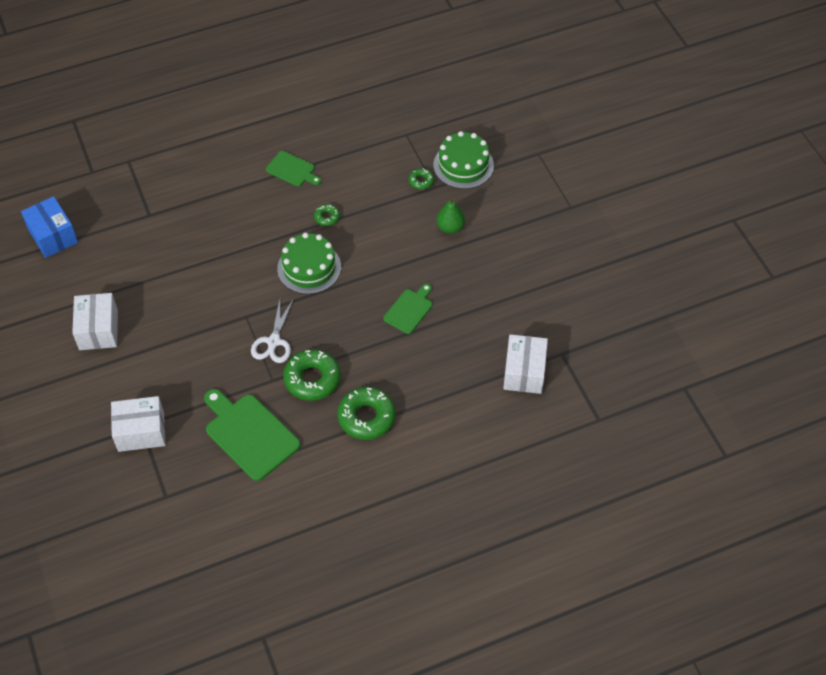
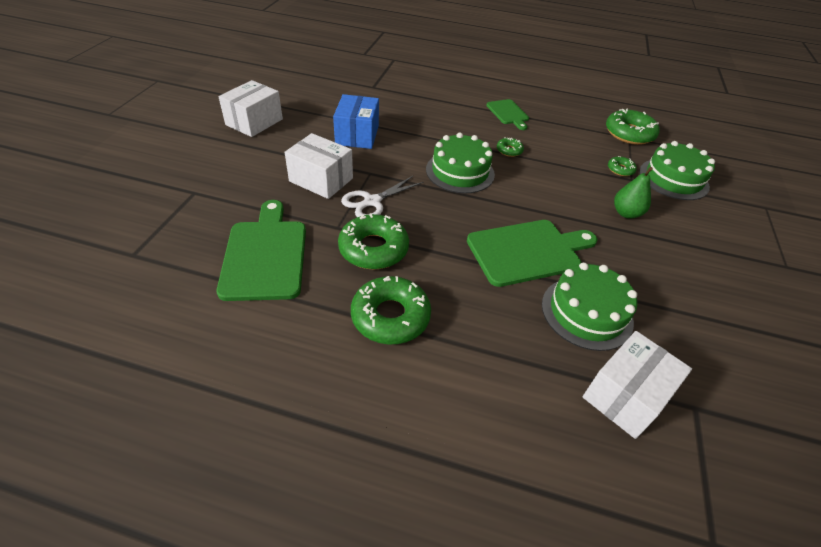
camera: 35 degrees right, 10 degrees down
(53, 236) = (298, 67): blue box -> blue box (357, 135)
(141, 431) = (188, 196): white box -> white box (321, 180)
(403, 129) = (629, 133): none -> green donut
(409, 310) = (528, 251): green cutting board -> green cutting board, size x1.74
(474, 332) = (586, 312): none -> green cake

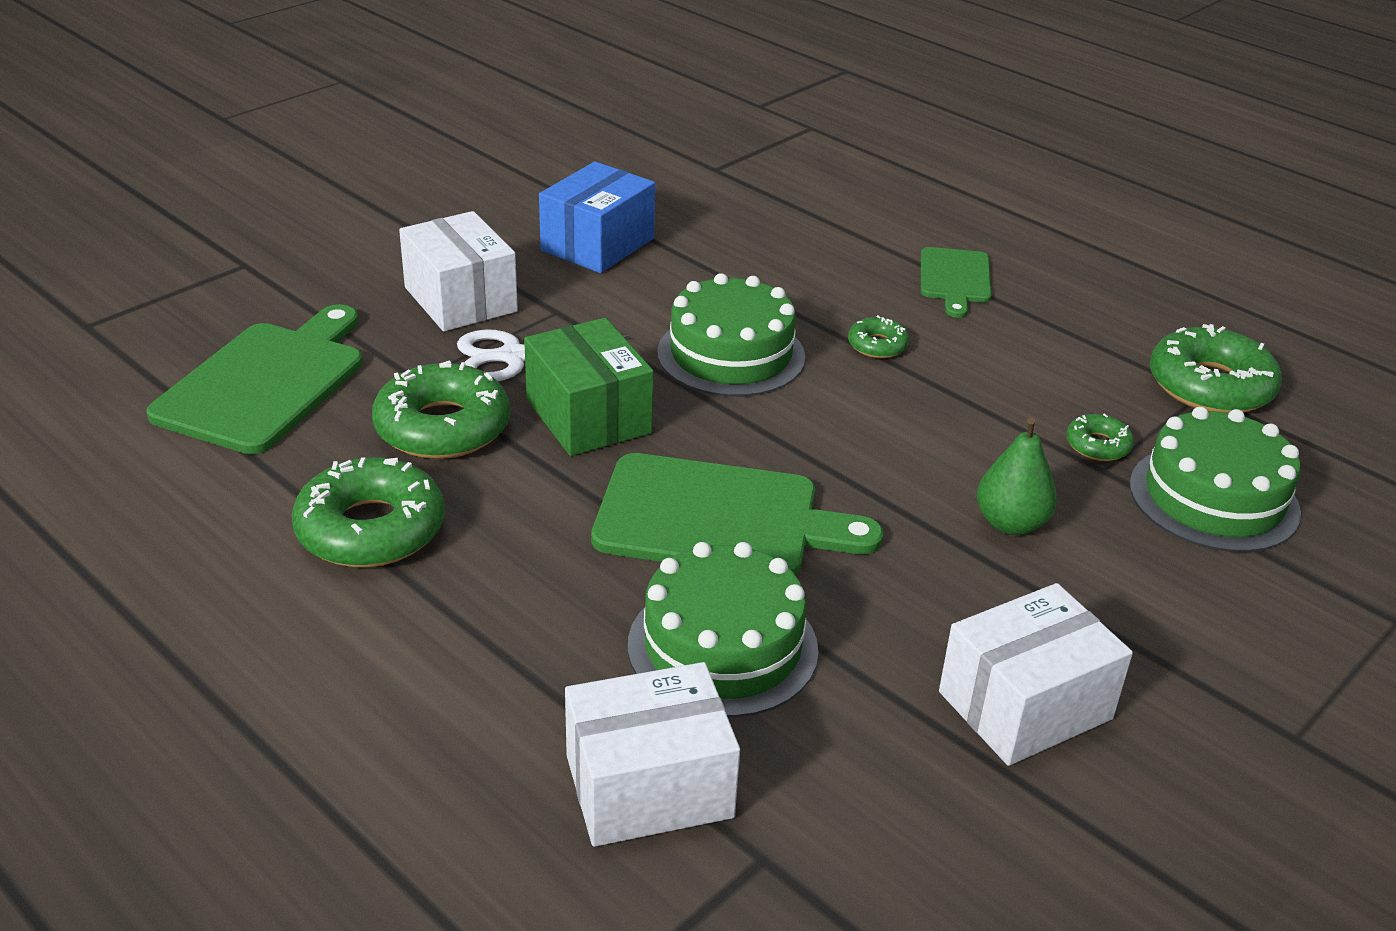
camera: 30 degrees right, 10 degrees down
(254, 122) = (437, 181): white box -> white box (1025, 705)
(431, 220) = (588, 416): none -> green box

